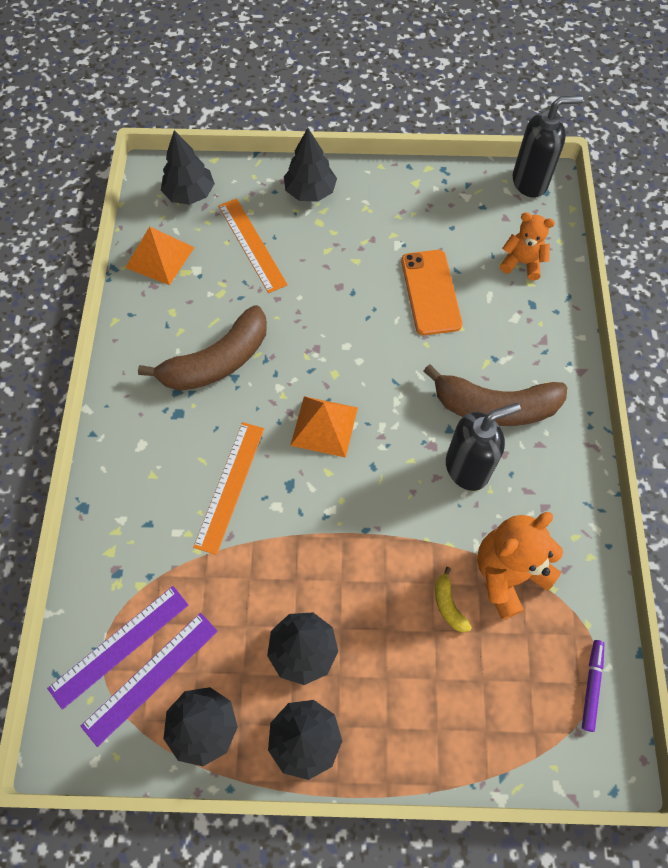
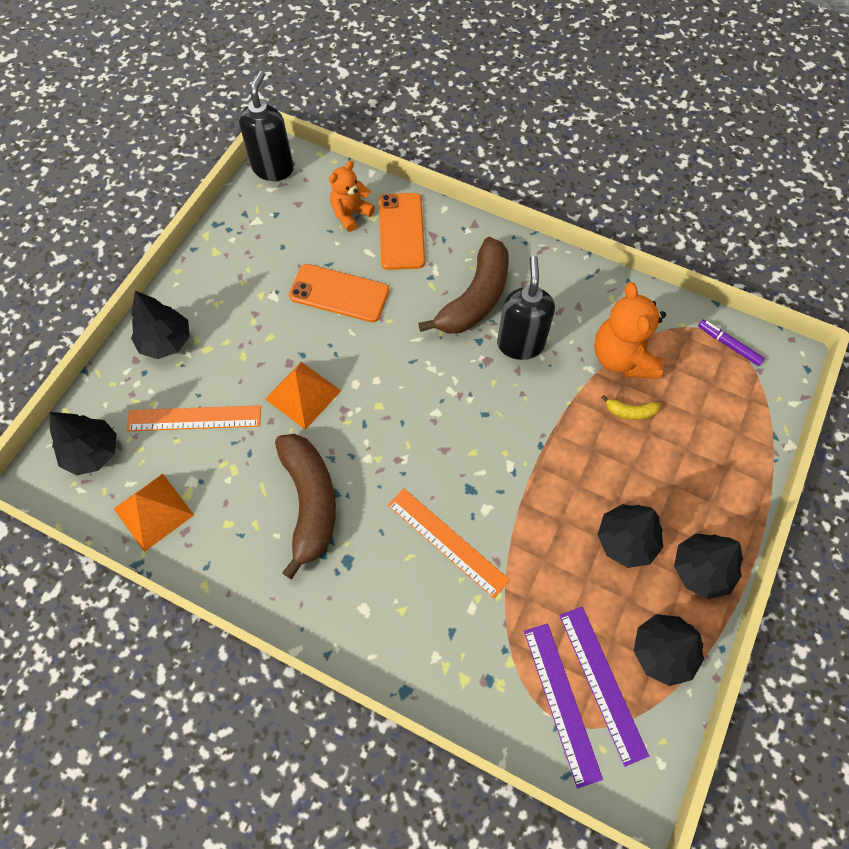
camera: 65 degrees left, 0 degrees up
(324, 426) = (426, 436): orange pyramid -> orange pyramid (303, 395)
(530, 312) = (401, 231): none -> orange phone

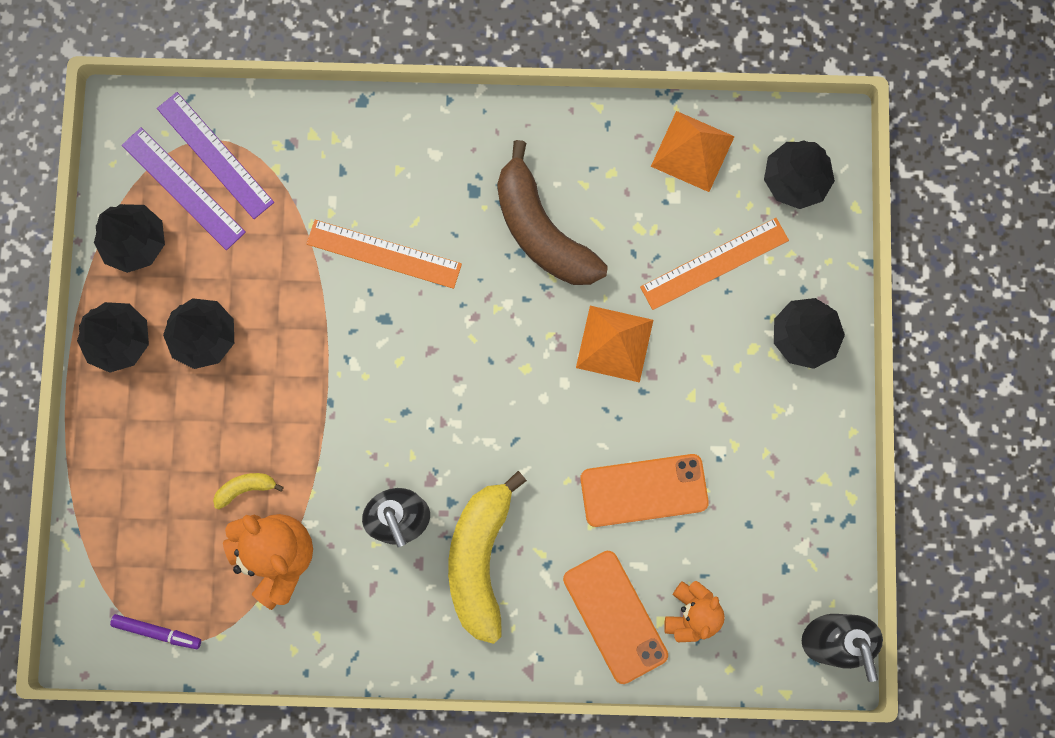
camera: 155 degrees right, 15 degrees up
(475, 298) = (480, 559): brown banana -> yellow banana

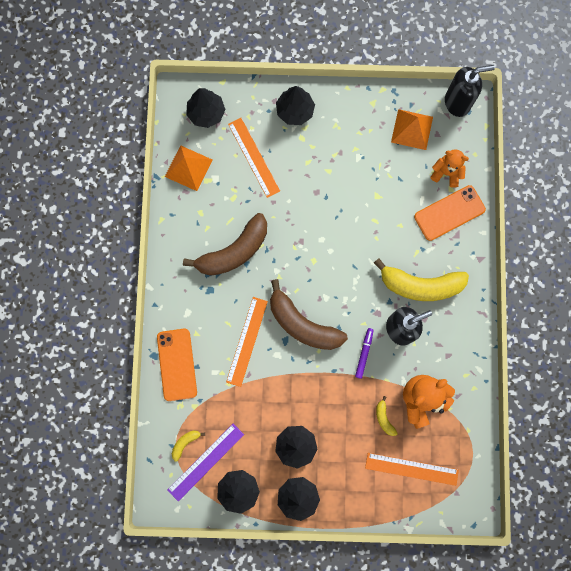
camera: 90 degrees left, 0 degrees up
(157, 632) = (467, 466): purple marker -> purple marker (364, 353)
(158, 534) = (411, 468): none -> orange ruler
(215, 155) = (185, 443): purple ruler -> yellow banana
(412, 348) = (302, 324): none -> brown banana
(614, 343) = (299, 212): orange pyramid -> orange pyramid (412, 129)
(644, 490) = (380, 197): orange phone -> orange phone (177, 364)

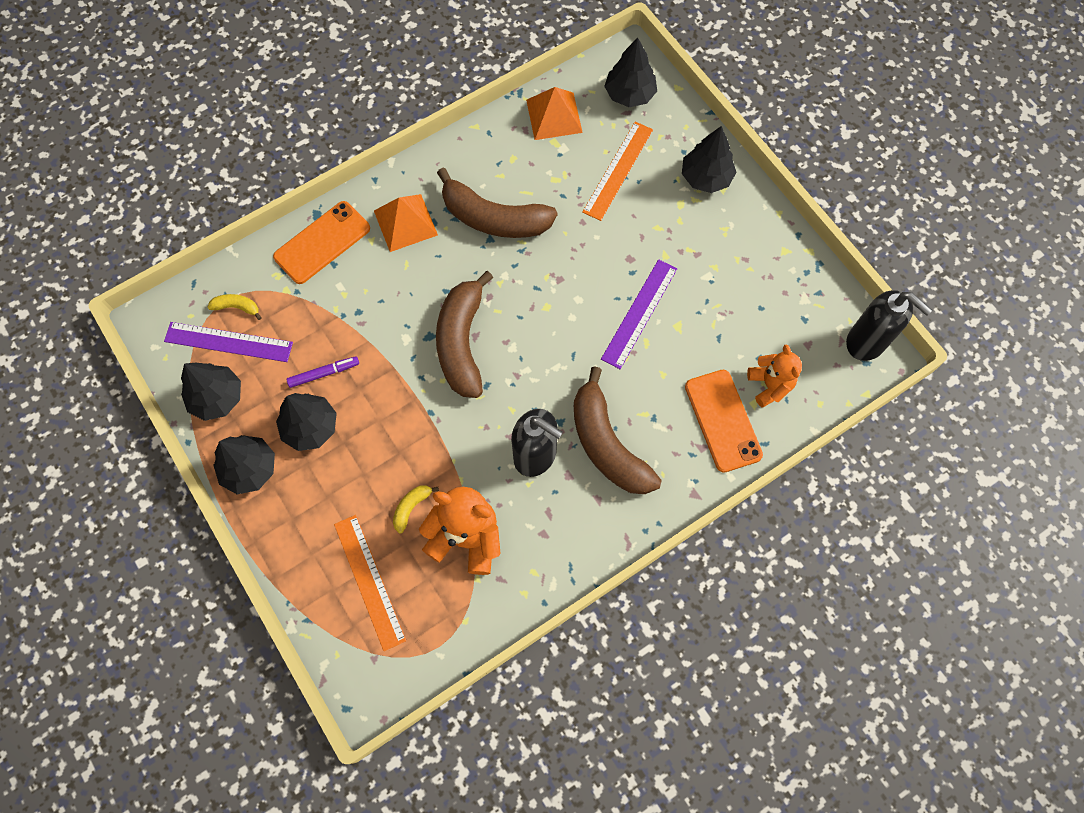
camera: 55 degrees right, 10 degrees down
(246, 341) = (399, 296): orange ruler -> none
(355, 211) = (639, 313): none -> purple ruler
(364, 353) = (475, 433): purple marker -> purple marker (324, 373)
(412, 129) = (790, 312): orange pyramid -> orange pyramid (405, 222)
(420, 285) = (607, 444): yellow banana -> brown banana
(449, 213) = (723, 420): orange phone -> orange phone turned 45 degrees clockwise

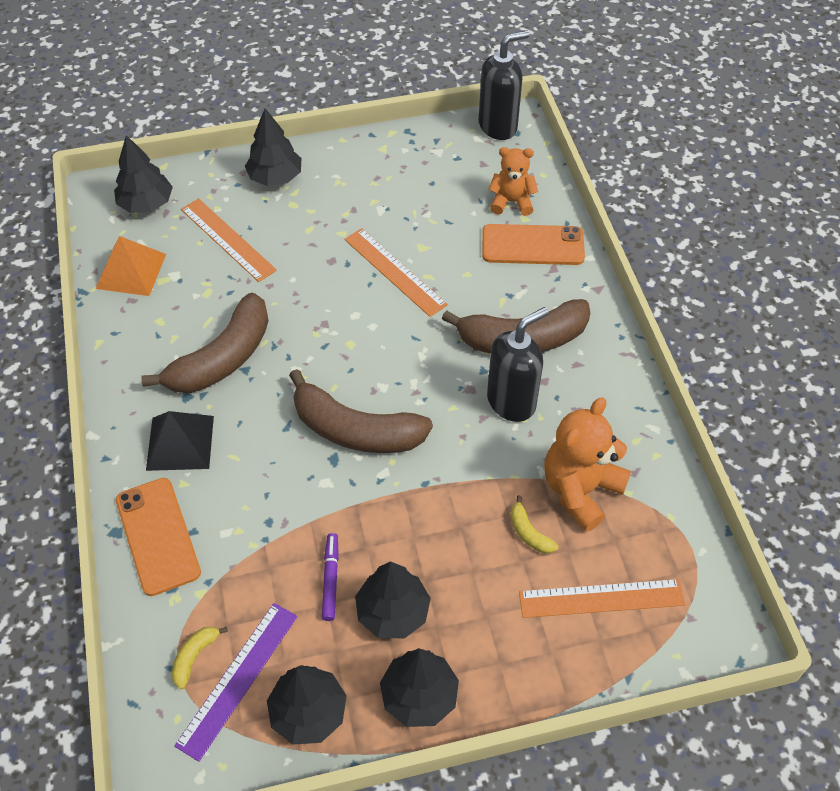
camera: 70 degrees left, 15 degrees down
(405, 222) = (180, 442): orange pyramid -> black pyramid
(639, 313) = (395, 271): purple ruler -> orange ruler

